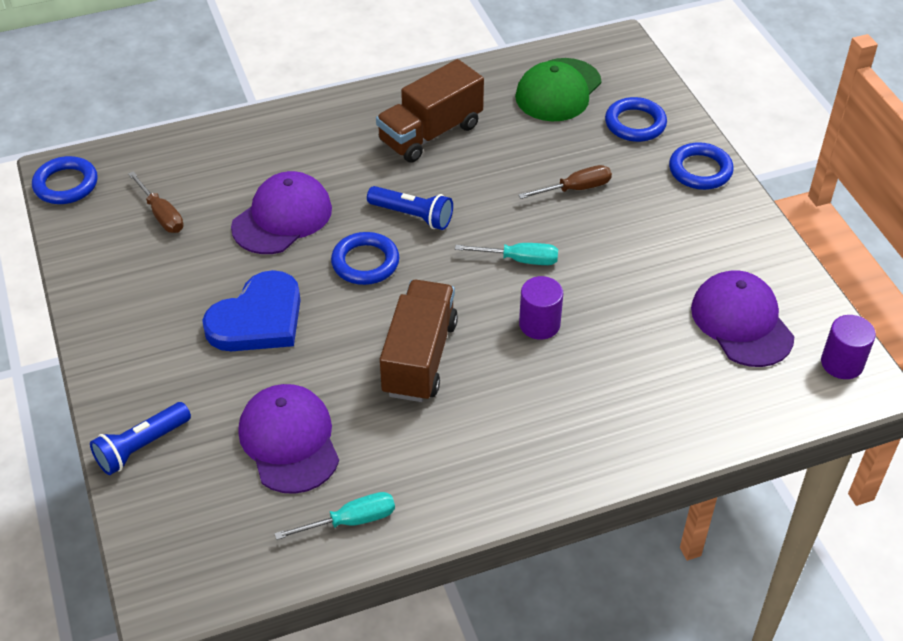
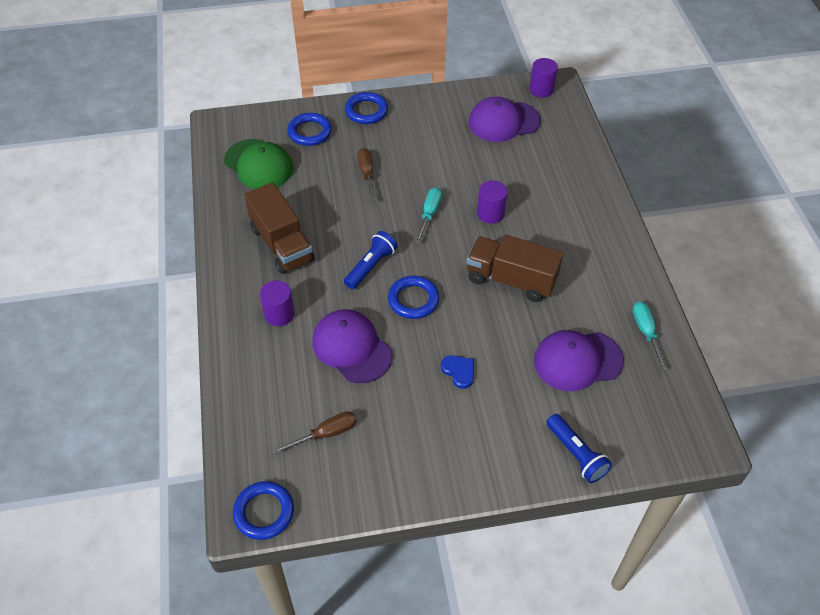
camera: 80 degrees left, 5 degrees up
(258, 319) = (459, 371): blue heart -> blue heart, size x0.47
(323, 150) = (279, 314): none -> purple cylinder

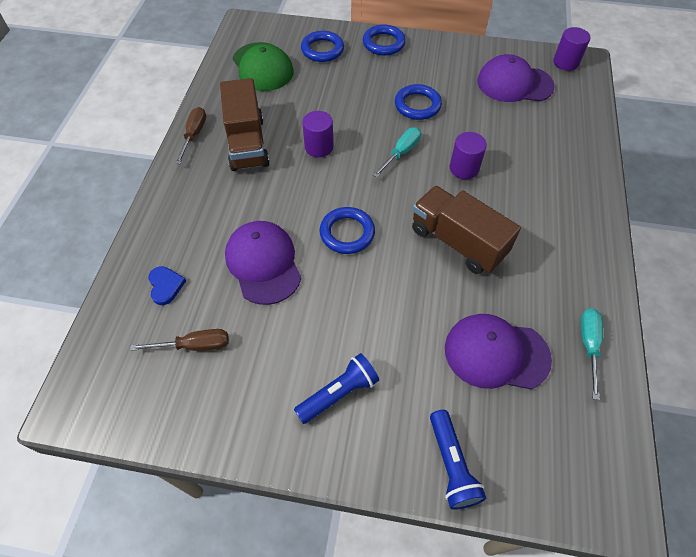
camera: 20 degrees right, 5 degrees up
(264, 512) = (93, 409): blue ring -> blue ring (417, 105)
(279, 314) = (211, 209): purple cylinder -> purple cylinder (319, 147)
(367, 174) = (358, 99): brown screwdriver -> brown screwdriver (194, 135)
(371, 266) = (320, 188): blue flashlight -> blue flashlight (339, 393)
(459, 371) = (360, 323): blue heart -> blue heart (165, 286)

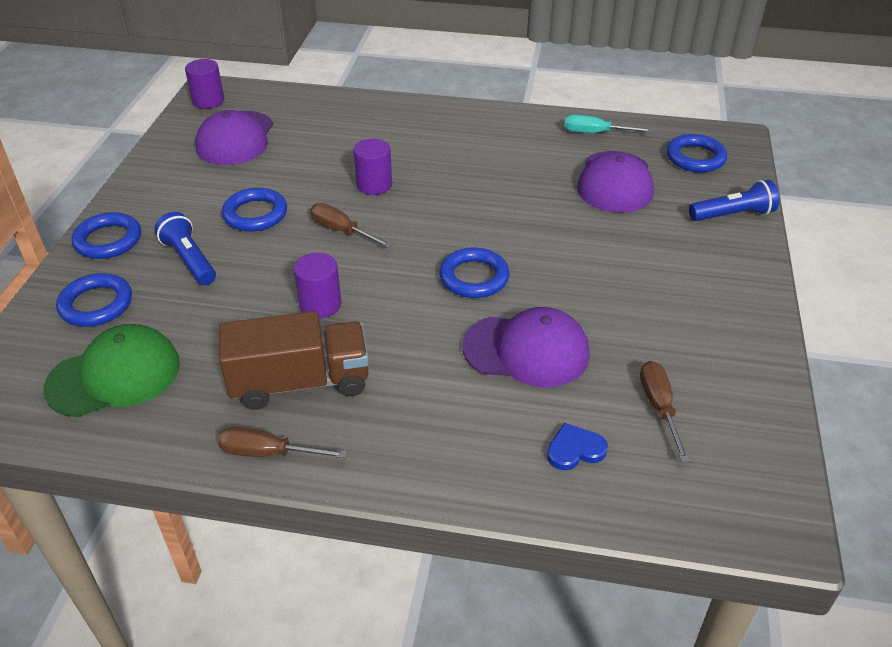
camera: 90 degrees left, 15 degrees down
(263, 263) = (526, 350): purple cap -> purple cap turned 150 degrees counterclockwise
(339, 393) = (686, 283): blue flashlight -> blue flashlight (189, 260)
(401, 152) = (342, 231): turquoise screwdriver -> brown screwdriver
(457, 242) = (483, 196): brown truck -> none
(560, 446) = (695, 158): none -> blue ring

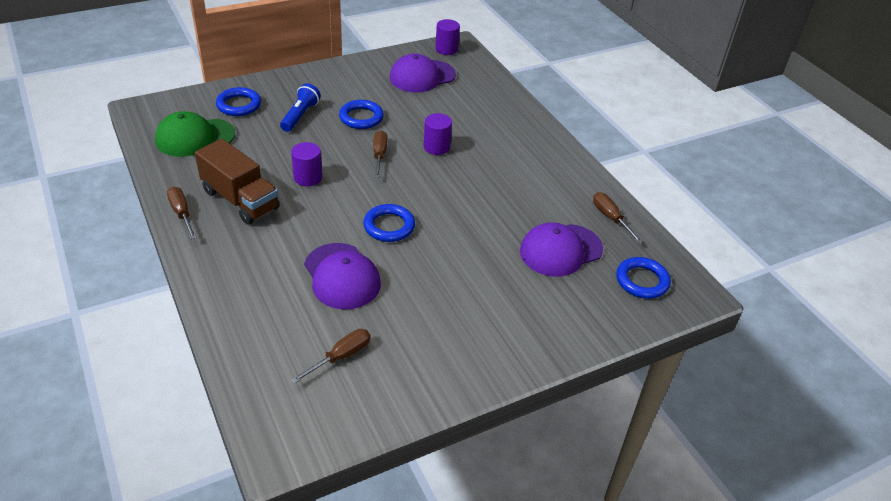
camera: 50 degrees right, 0 degrees up
(108, 240) = (290, 82): blue ring -> none
(114, 375) = (195, 137): green cap -> green cap turned 135 degrees clockwise
(575, 450) = (273, 331): blue heart -> none
(595, 133) = (610, 218): turquoise screwdriver -> brown screwdriver
(733, 215) = (590, 326): blue flashlight -> none

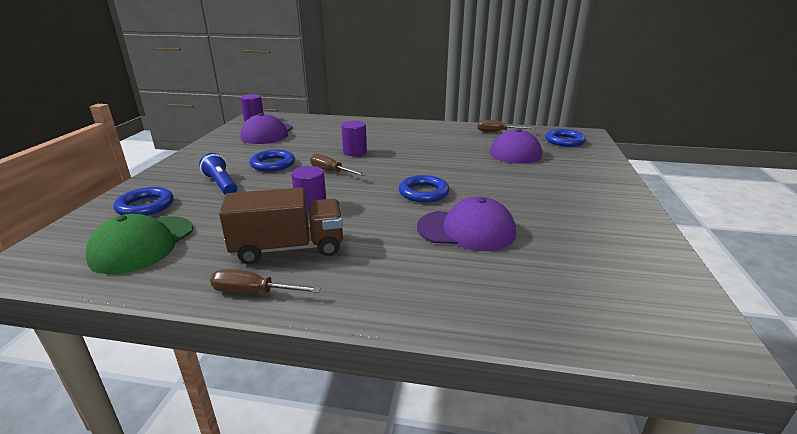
camera: 50 degrees left, 15 degrees down
(341, 356) = (579, 263): brown screwdriver -> none

